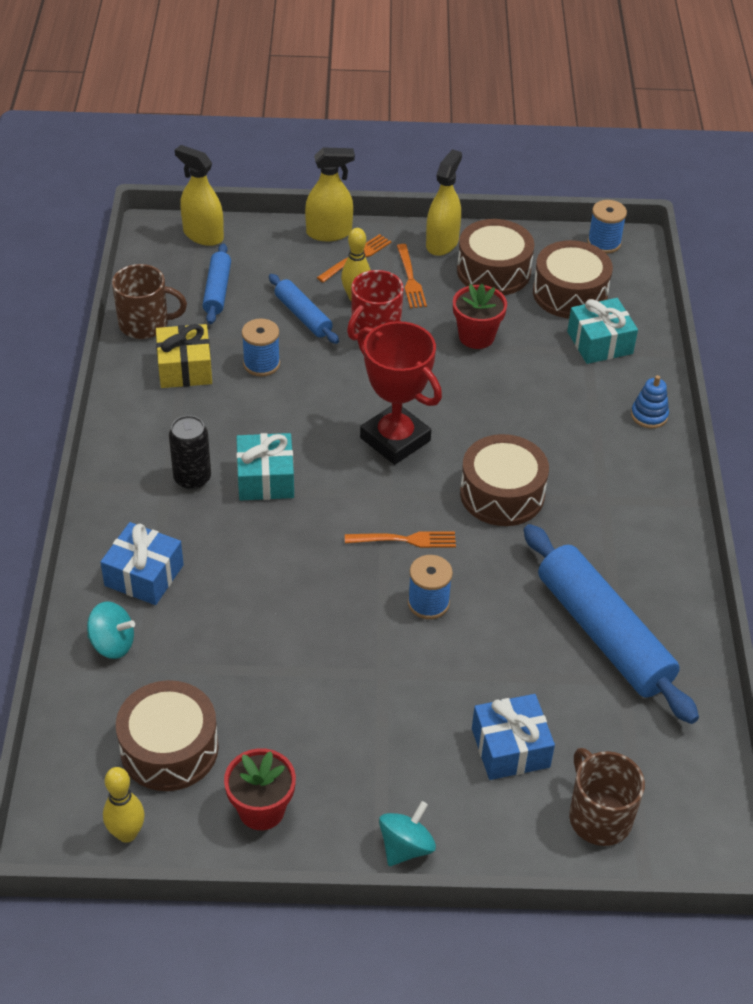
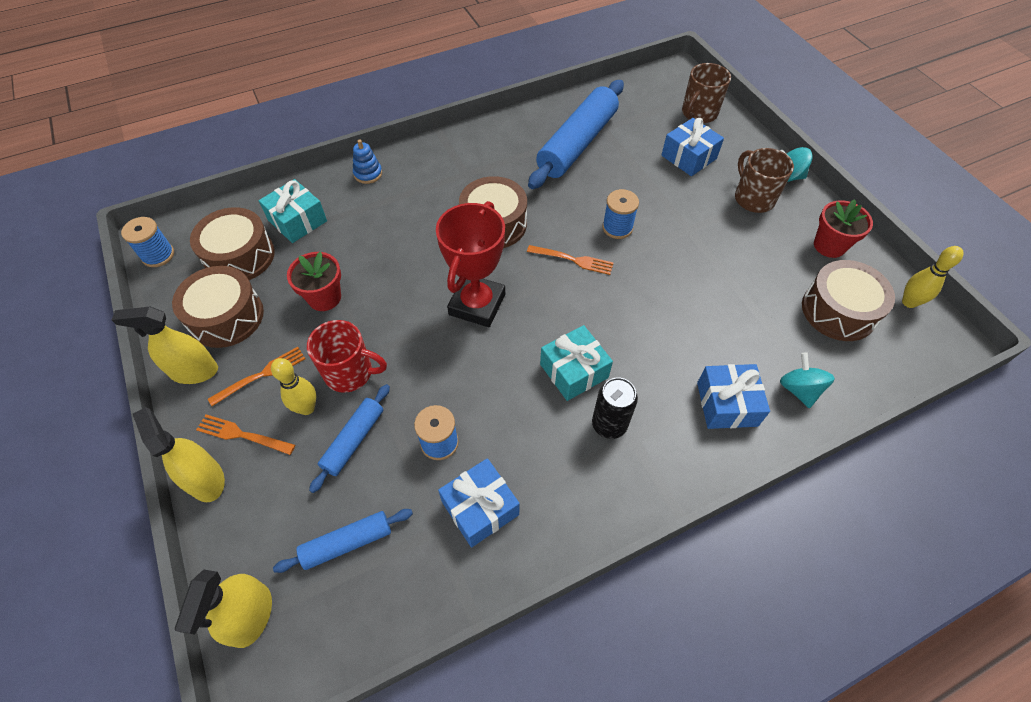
camera: 115 degrees left, 10 degrees up
(145, 324) = (435, 588): brown mug -> brown mug (753, 198)
(185, 368) = (480, 508): yellow gift -> blue gift
(405, 540) = (573, 260): orange fork -> orange fork turned 135 degrees clockwise

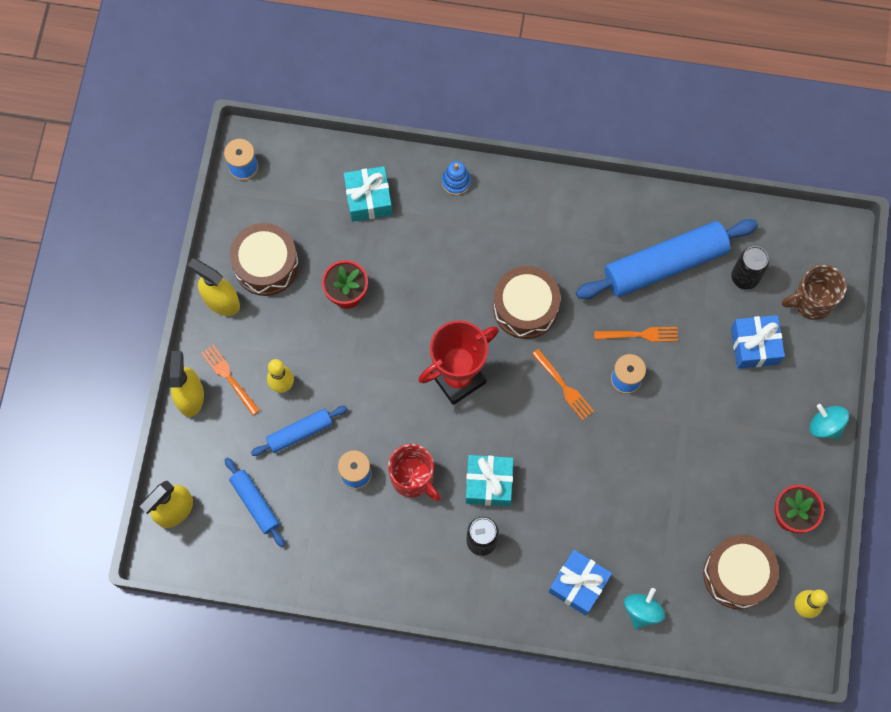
camera: 35 degrees right, 15 degrees up
(240, 256) = (304, 209): brown drum -> none
(261, 375) = (265, 336): orange fork -> orange fork (639, 334)
(347, 543) = (255, 503): blue rolling pin -> blue rolling pin turned 45 degrees clockwise
(350, 372) = (328, 375): red mug -> red mug (413, 478)
(480, 508) = (352, 538): blue gift -> none
(640, 123) = (745, 277): none -> black can
(753, 198) = (771, 427): brown mug -> none

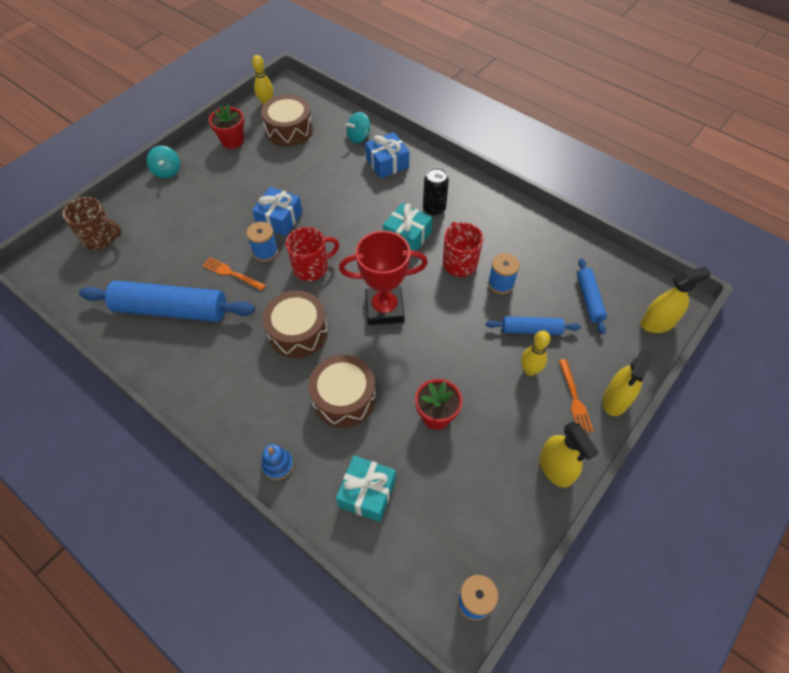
camera: 150 degrees left, 15 degrees down
(266, 265) = (497, 481): brown drum -> brown drum (344, 398)
(564, 386) = (311, 267): orange fork -> red mug
(745, 277) = (126, 273): black can -> none
(754, 346) = (163, 231): blue gift -> blue gift (279, 219)

